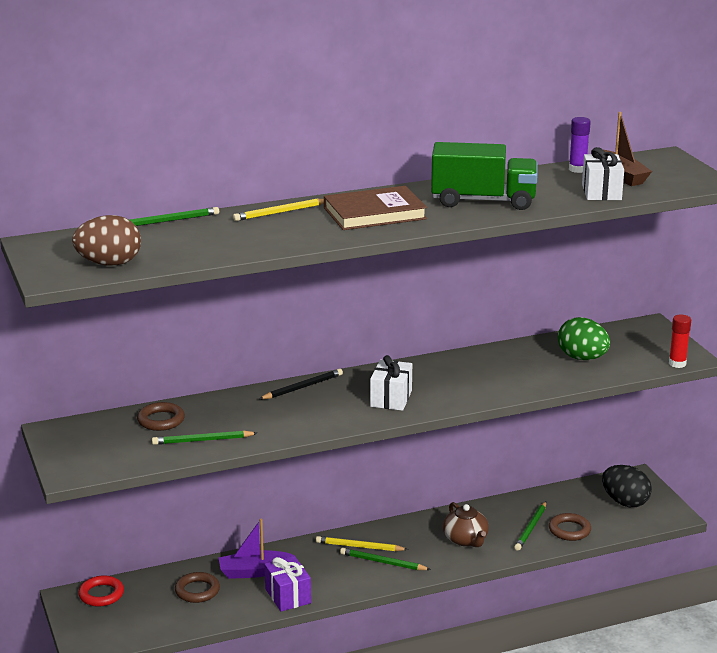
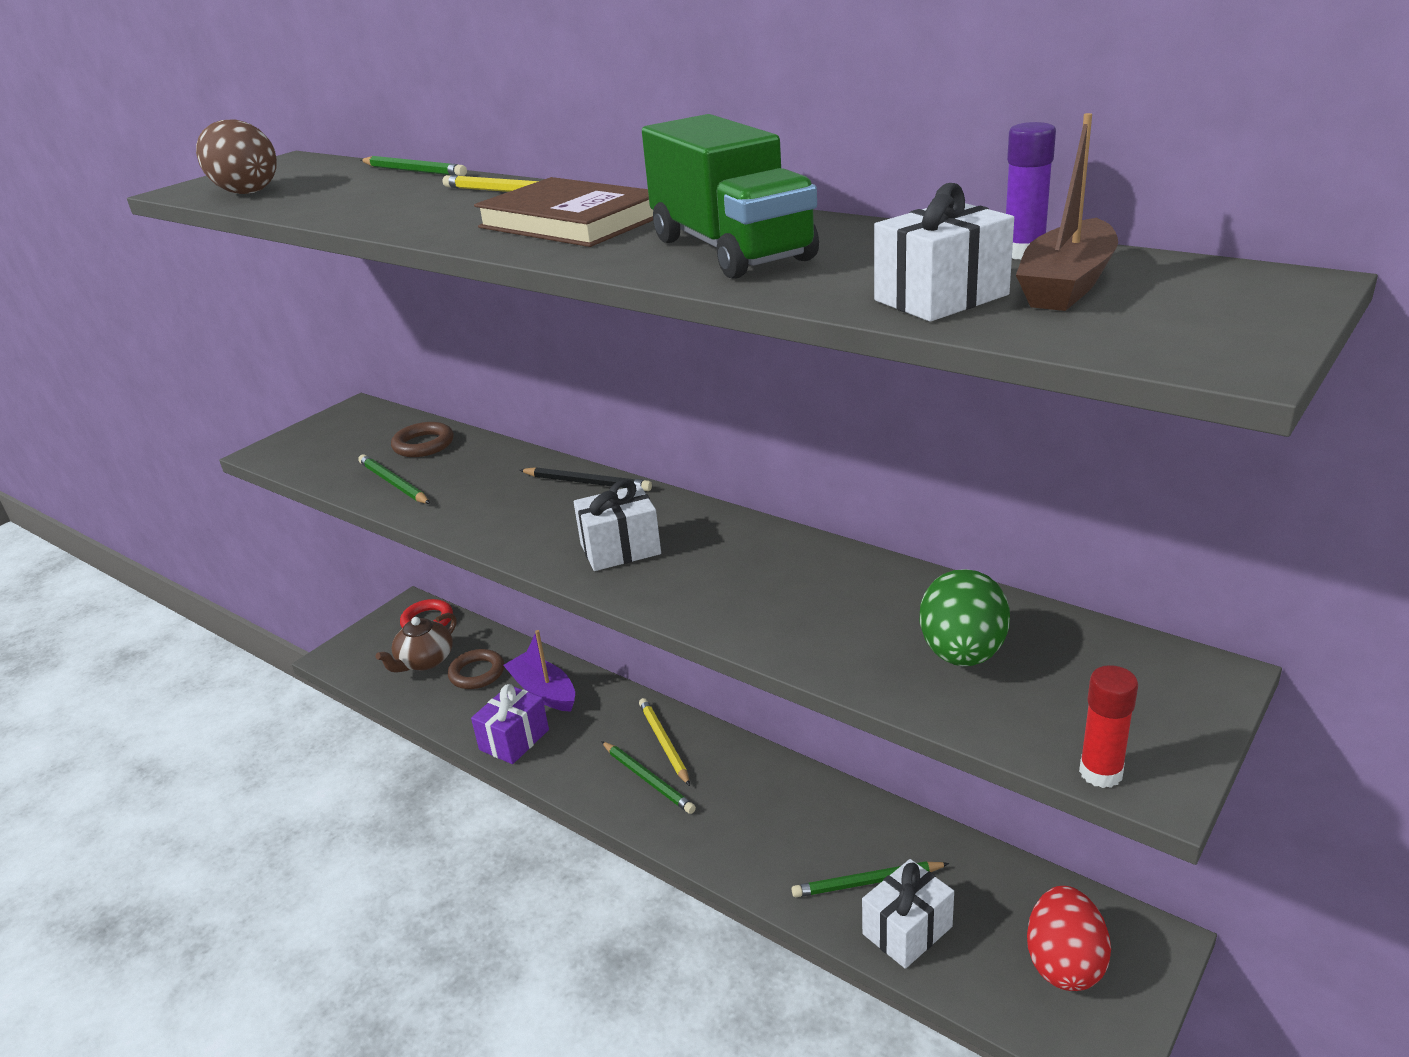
camera: 60 degrees right, 5 degrees up
(383, 562) = (647, 779): green pencil -> green pencil turned 150 degrees clockwise
(465, 540) = (769, 828): brown teapot -> brown teapot (424, 661)
(569, 530) = (907, 930): brown ring -> white gift
(625, 502) = (1064, 963): black egg -> red egg

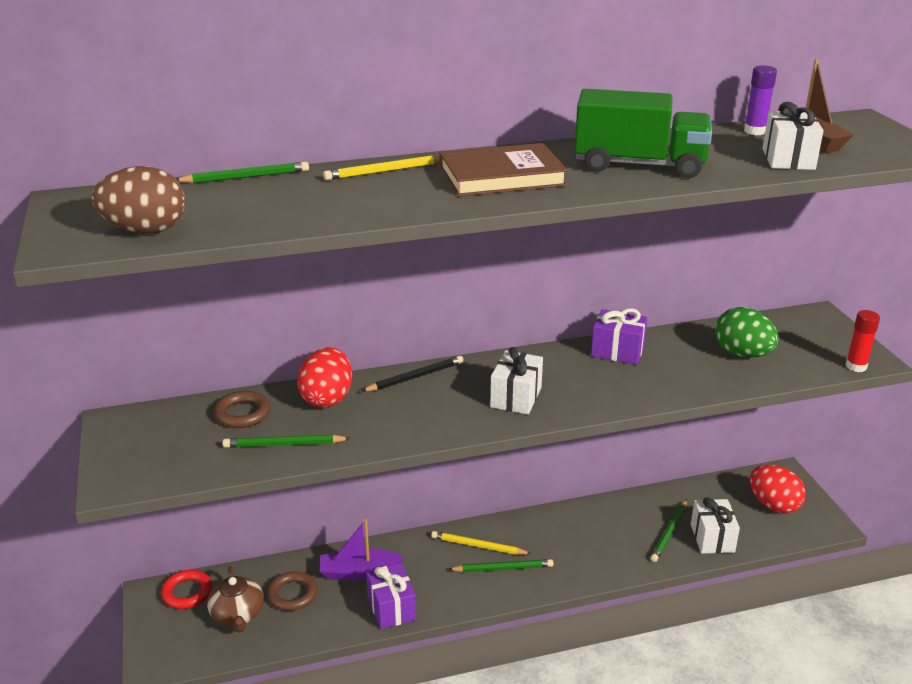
camera: 55 degrees left, 0 degrees up
(493, 464) = (327, 398): none -> red egg
(817, 563) = (617, 351): none -> purple gift

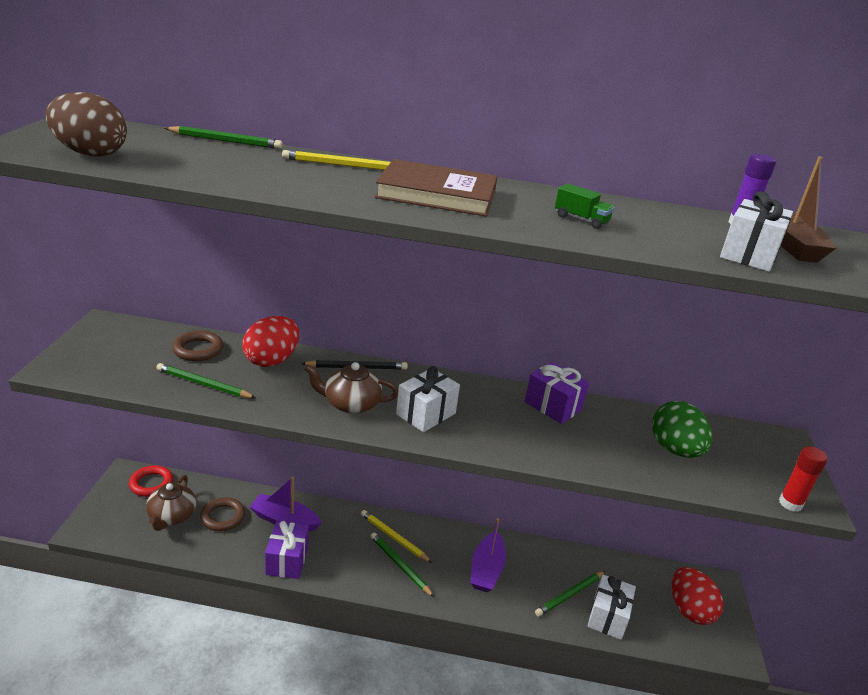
camera: 20 degrees right, 0 degrees up
(441, 412) = (351, 404): none -> brown teapot
(502, 568) = (400, 565): green pencil -> green pencil turned 150 degrees counterclockwise
(583, 540) = (486, 569): none -> purple boat
(639, 165) = (581, 219): green truck -> green truck, size x0.40

